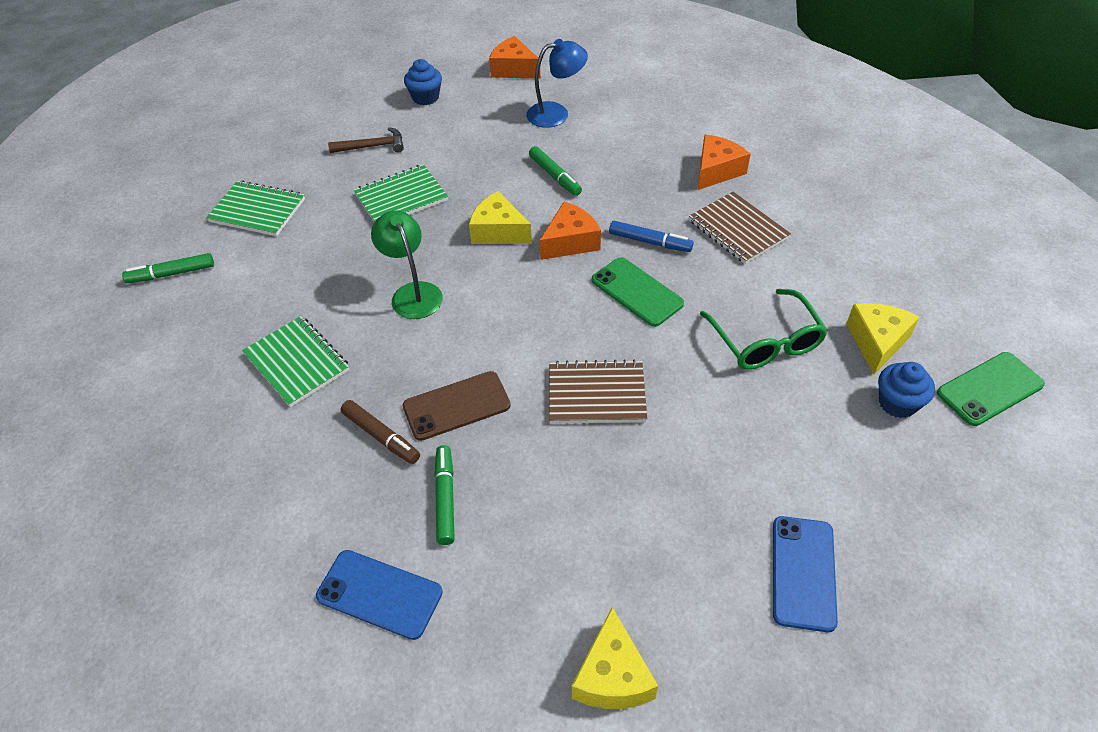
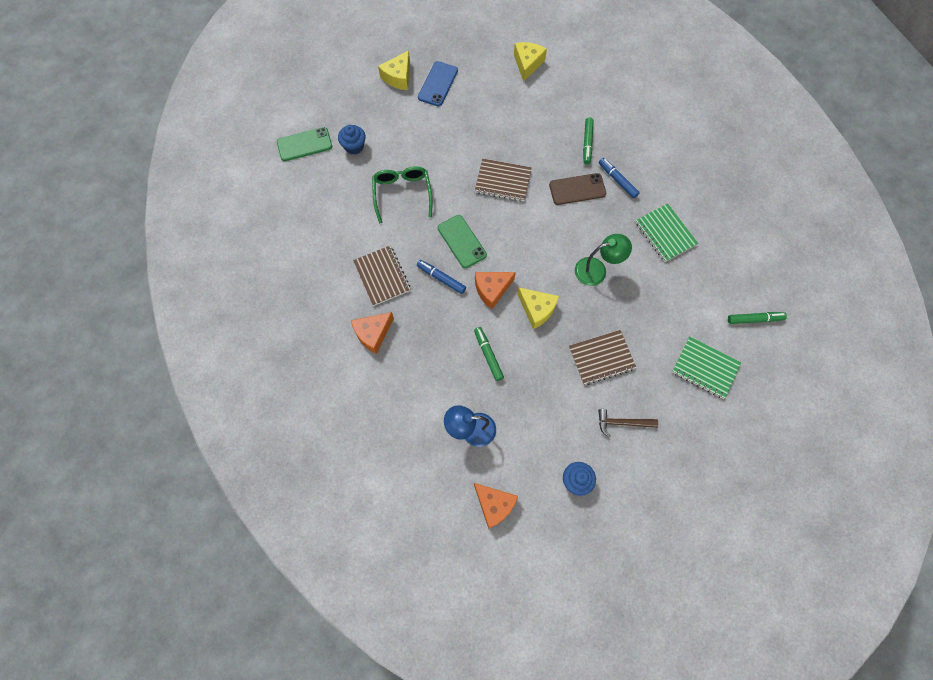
camera: 170 degrees left, 20 degrees up
(379, 594) = (619, 109): blue phone -> none
(381, 436) = (617, 180): brown marker -> blue marker
(401, 198) = (601, 358): green notebook -> brown notebook
(413, 293) = (597, 270): green lamp -> green lamp turned 90 degrees counterclockwise
(877, 342) = (344, 181): yellow cheese -> yellow cheese (398, 77)

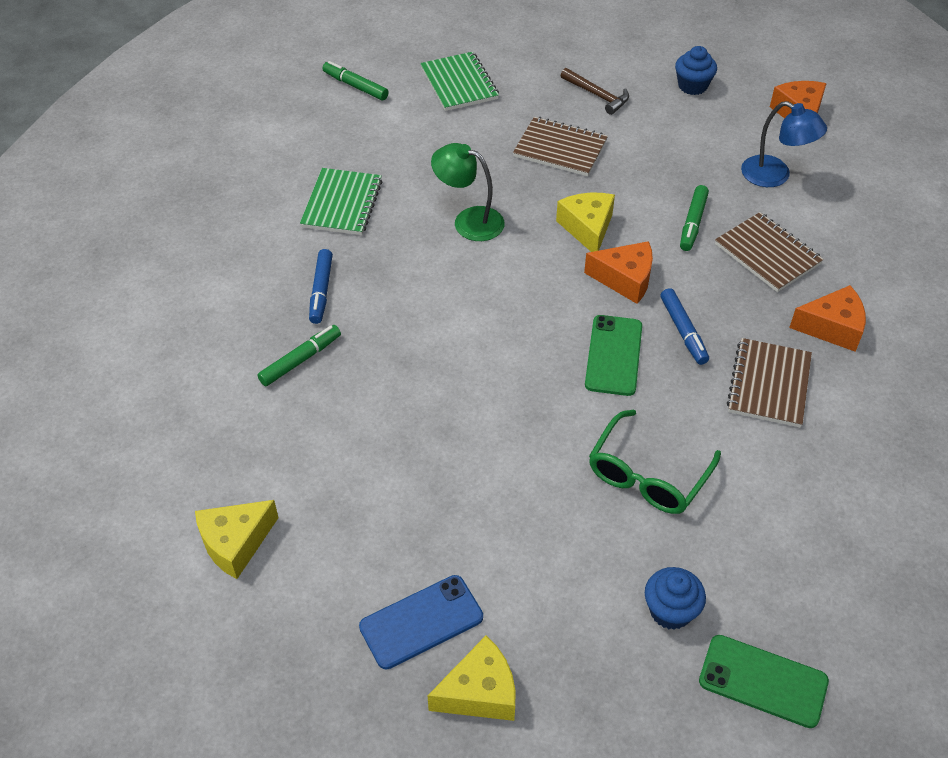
camera: 140 degrees left, 20 degrees down
(503, 181) = (476, 392): brown notebook -> brown notebook (767, 254)
(577, 189) = (386, 315): brown phone -> none

